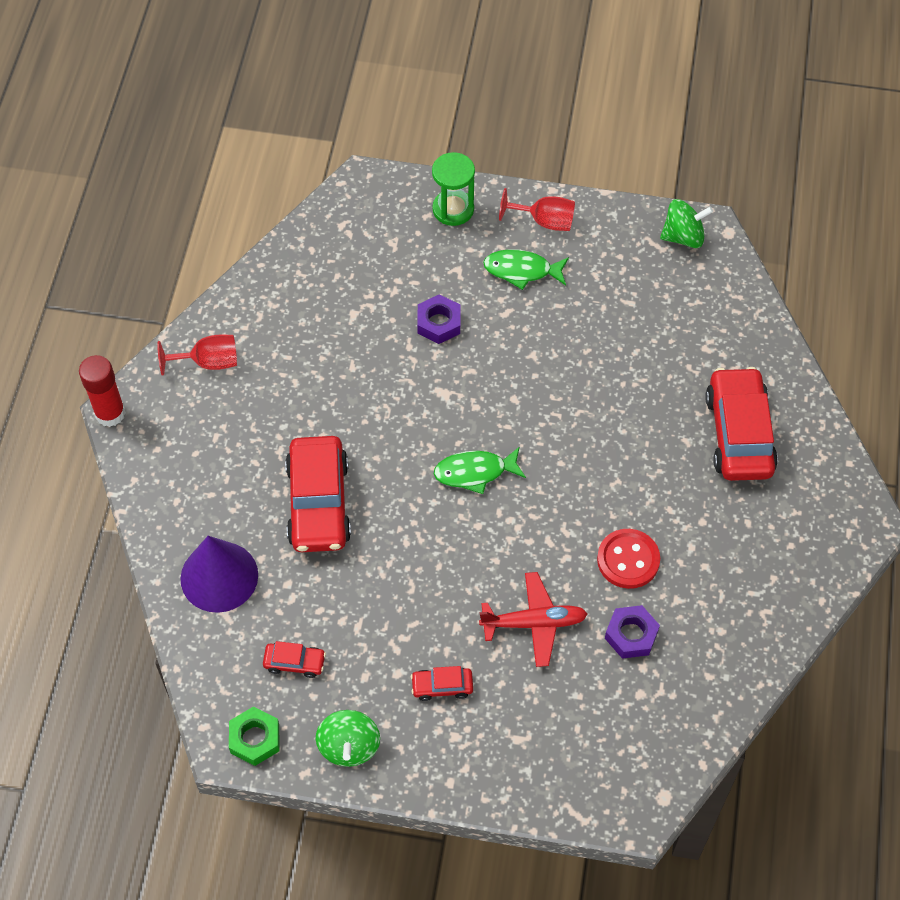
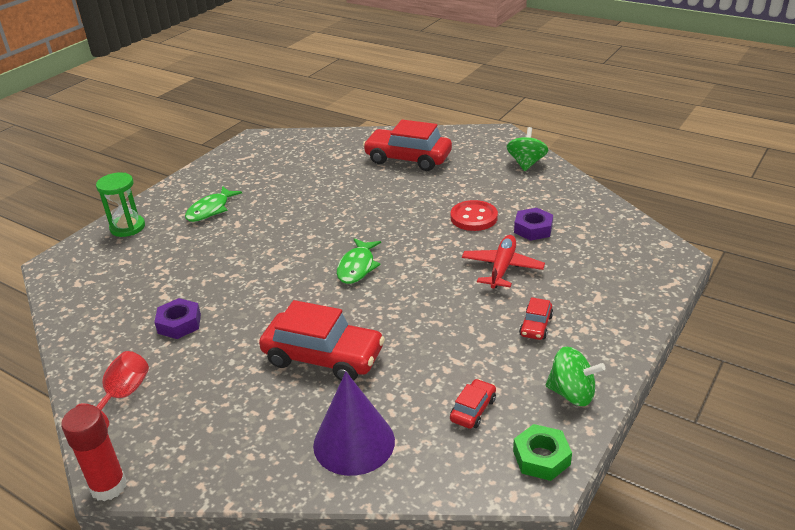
camera: 65 degrees left, 25 degrees down
(438, 323) = (215, 255): purple nut -> purple nut (179, 323)
(544, 221) = (182, 192): red goblet -> none
(683, 236) = (250, 147): green spinning top -> green spinning top (526, 163)

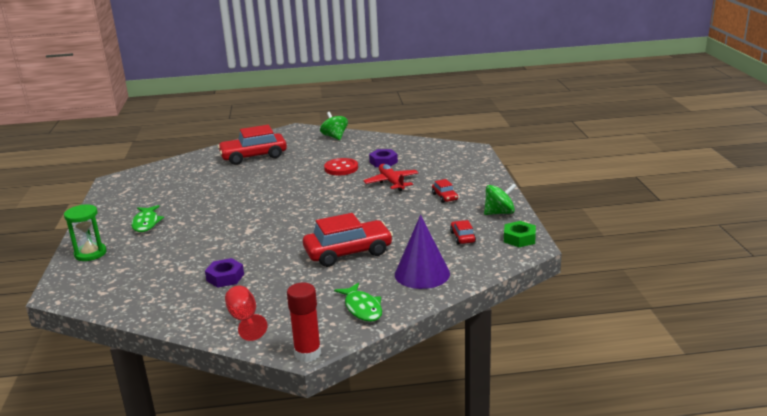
camera: 40 degrees left, 10 degrees down
(357, 267) = (304, 211): green fish -> green fish (362, 308)

